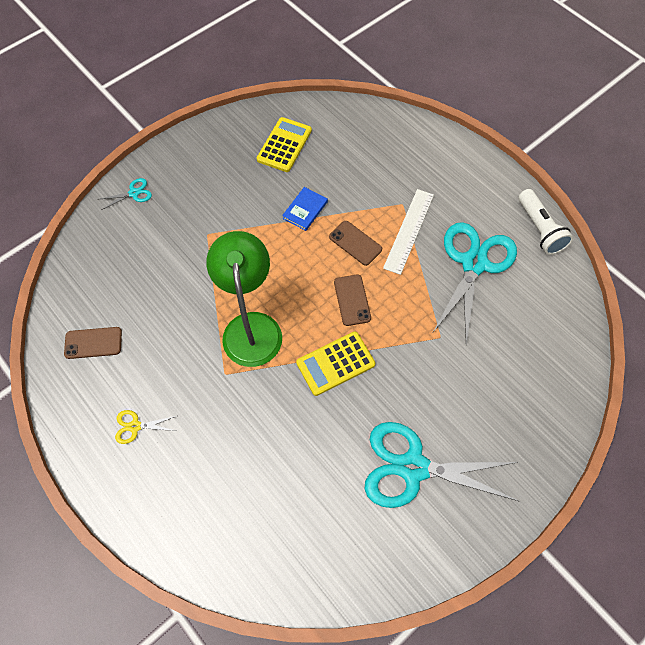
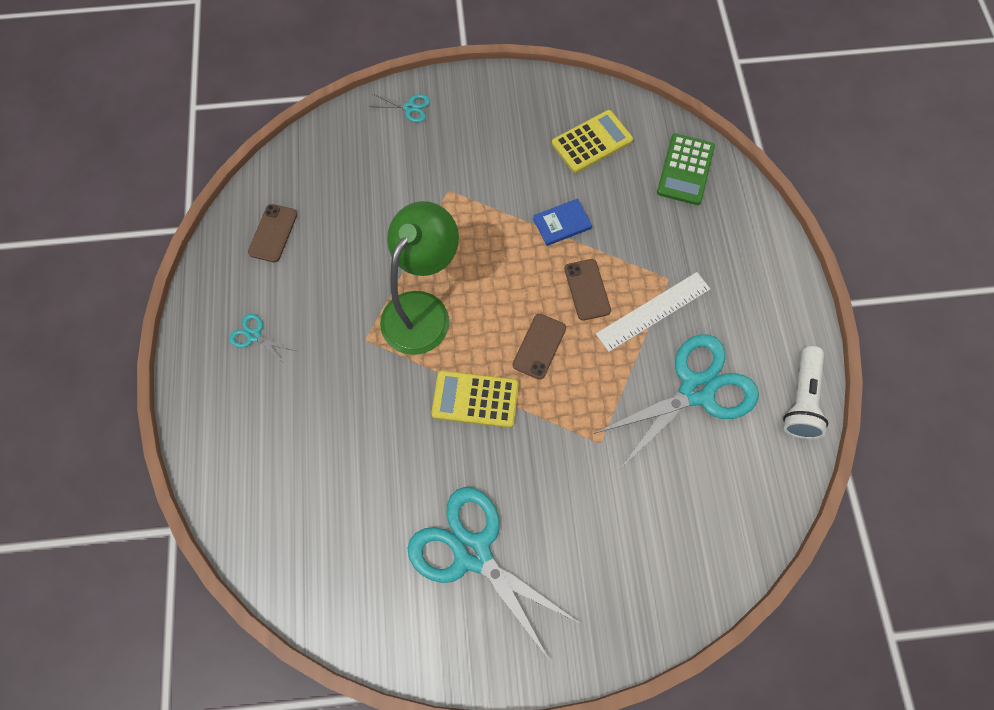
camera: 35 degrees right, 5 degrees up
(93, 343) = (273, 233): brown phone -> brown phone turned 75 degrees clockwise
(135, 426) = (254, 335): yellow scissors -> turquoise scissors
(360, 128) = (685, 170): none -> green calculator

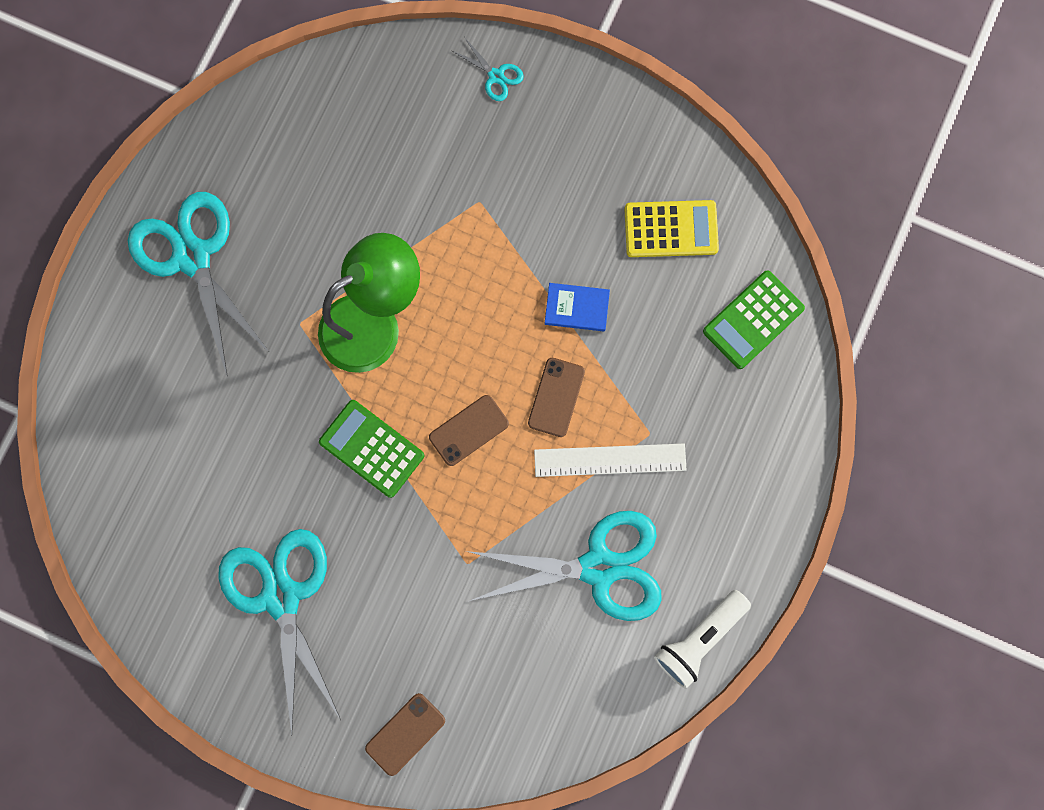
camera: 30 degrees right, 10 degrees up
(254, 335) = (192, 256): turquoise scissors -> turquoise scissors, size x2.40
(273, 233) = (270, 151): brown phone -> brown phone (405, 734)
(475, 399) = (371, 449): yellow calculator -> green calculator

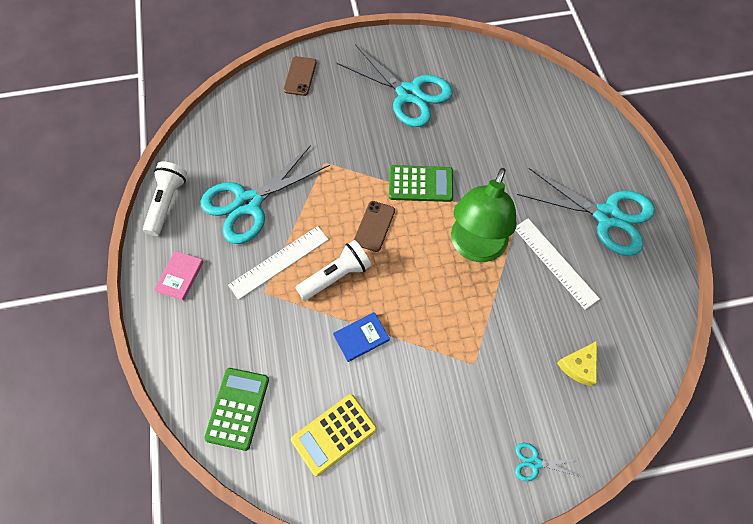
camera: 145 degrees right, 15 degrees down
(300, 246) = (555, 262): none -> white ruler
(375, 128) = (579, 366): none -> yellow cheese
(556, 397) = (336, 276): brown phone -> white flashlight
(735, 520) = (180, 276): none -> pink book

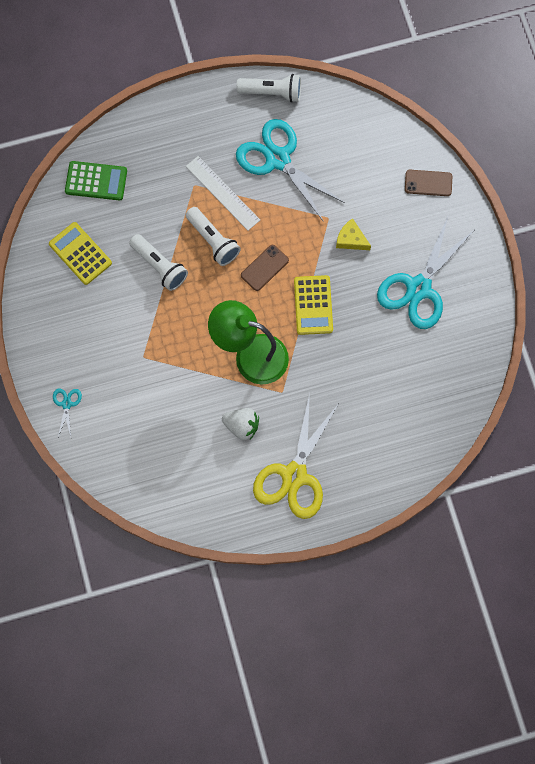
camera: 85 degrees right, 10 degrees up
(180, 276) = (203, 117): pink book -> none
(361, 337) = (159, 266): blue book -> white flashlight
(374, 226) = (264, 268): brown phone -> brown phone turned 60 degrees counterclockwise
(420, 184) = (313, 305): green calculator -> yellow calculator
(555, 262) = (242, 426): white ruler -> white strawberry
(579, 366) = (147, 442): yellow cheese -> yellow cheese (351, 239)
(607, 216) = (294, 475): turquoise scissors -> yellow scissors

